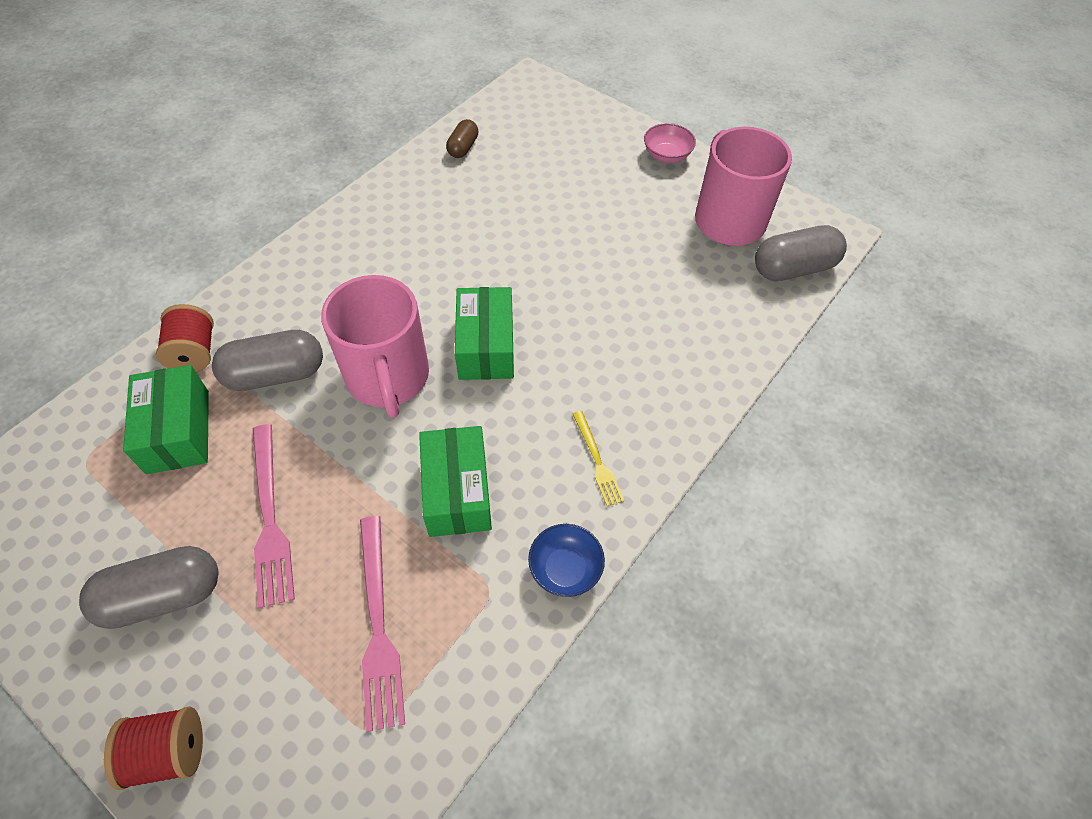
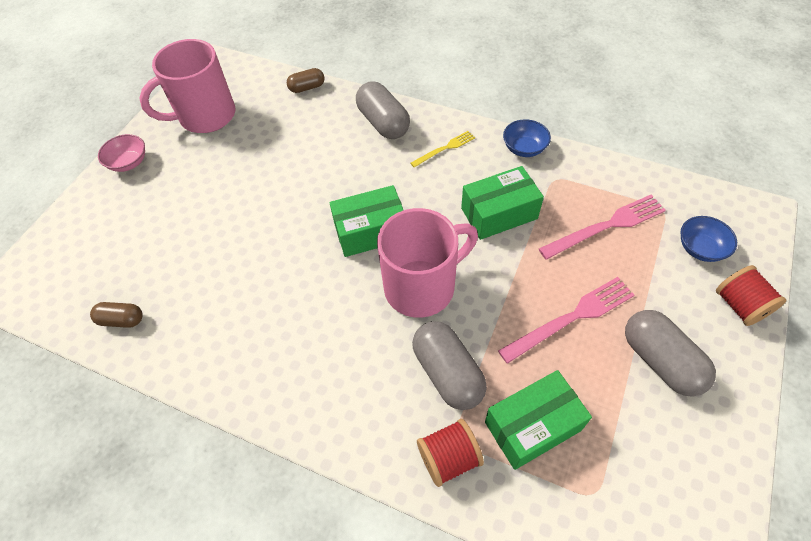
camera: 100 degrees left, 0 degrees up
(280, 750) = (700, 248): none -> blue bowl
(763, 325) = (307, 87): none -> brown capsule
(793, 268) = (251, 79): grey capsule -> grey capsule (383, 123)

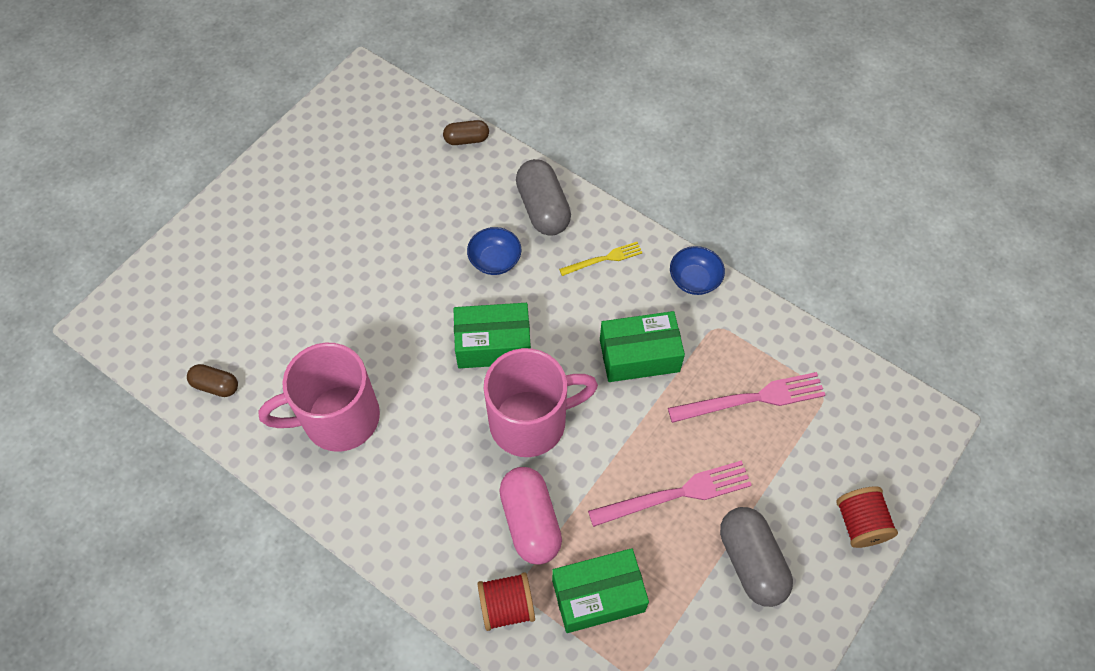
camera: 10 degrees right, 5 degrees up
(129, 163) = (248, 196): pink bowl -> none
(205, 116) = (342, 153): pink mug -> pink mug (338, 418)
(447, 373) = (530, 521): grey capsule -> pink capsule
(700, 248) = (845, 449): blue bowl -> blue bowl (495, 260)

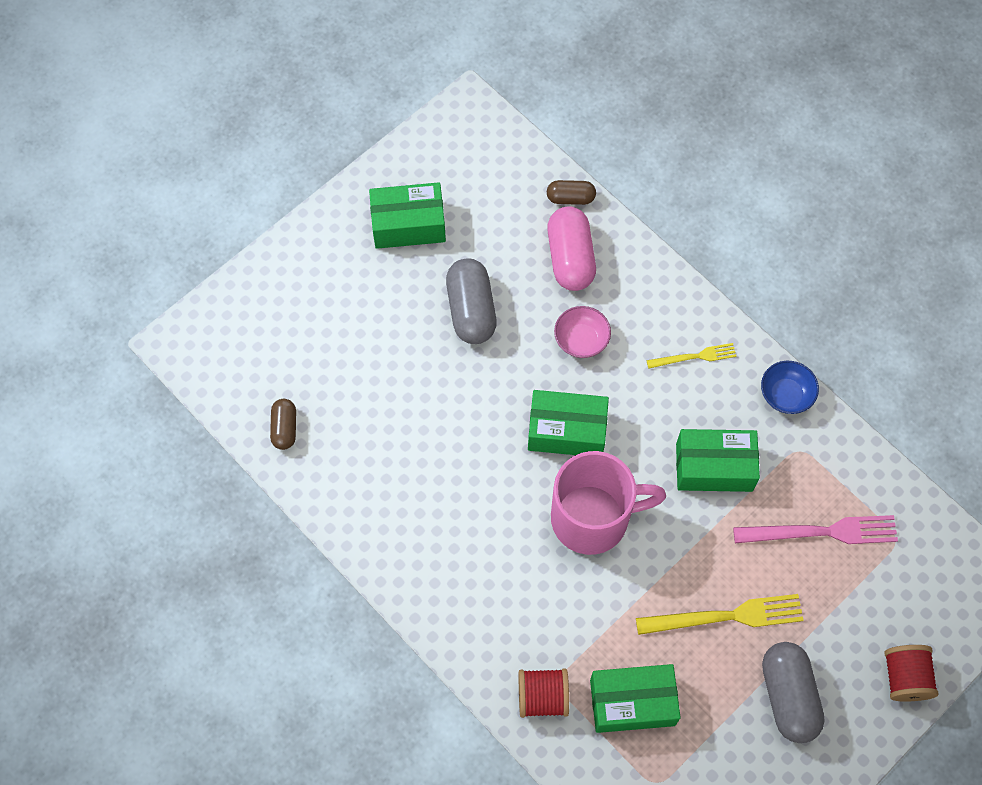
camera: 10 degrees right, 5 degrees up
(216, 385) = (285, 428): brown capsule -> brown capsule turned 60 degrees clockwise
(318, 183) = (408, 225): none -> green box
(338, 418) = (402, 482): pink mug -> none
(495, 260) = (581, 340): blue bowl -> pink bowl
(530, 521) = (577, 619): pink capsule -> pink capsule (570, 258)
(543, 208) = (640, 290): grey capsule -> grey capsule (471, 310)
(675, 494) = (725, 616): pink fork -> yellow fork

